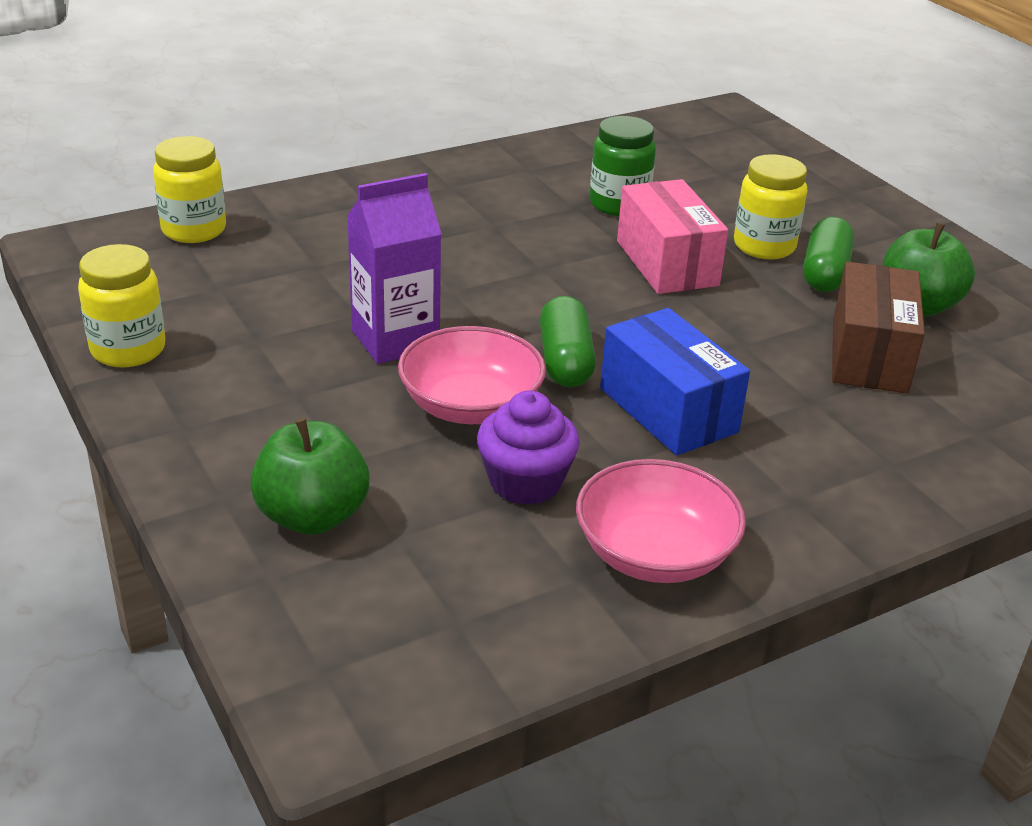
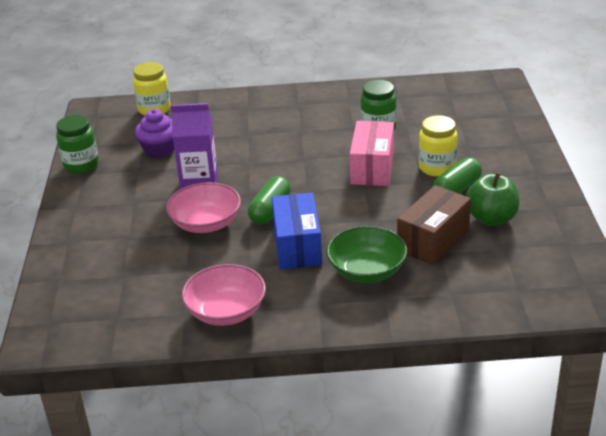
camera: 30 degrees right, 0 degrees up
(128, 350) = (81, 165): yellow jar -> green jar
(312, 516) = (96, 258): green apple -> none
(525, 482) = (198, 265): purple cupcake -> purple cupcake (159, 149)
(819, 425) = (367, 271): none -> green bowl

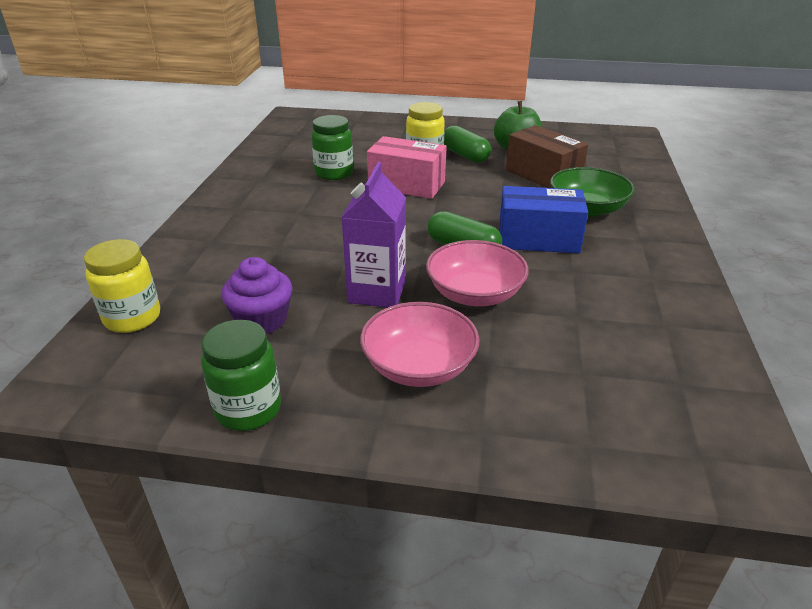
camera: 80 degrees left, 0 degrees up
(226, 311) = (658, 294): pink bowl -> pink bowl (419, 366)

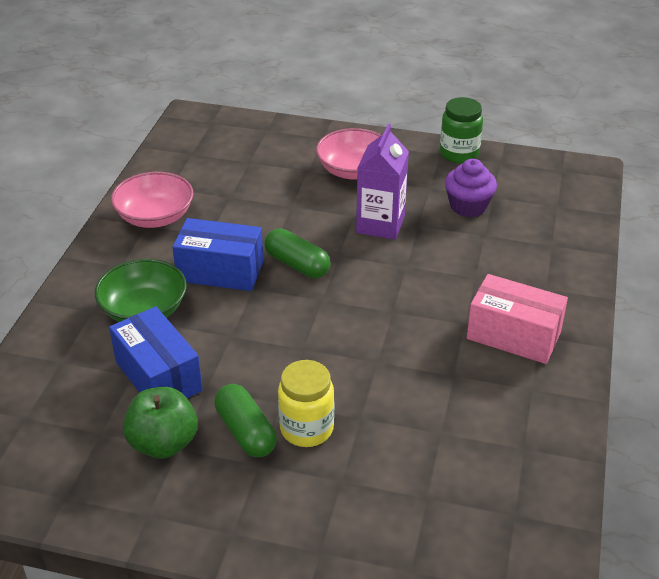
camera: 175 degrees left, 5 degrees up
(132, 318) = (568, 213): yellow jar -> none
(334, 173) = (435, 398): green jar -> none
(407, 185) = (339, 366): pink box -> pink box (513, 336)
(474, 294) = (301, 218): pink bowl -> pink bowl (155, 217)
(543, 175) = (158, 376): brown box -> blue box

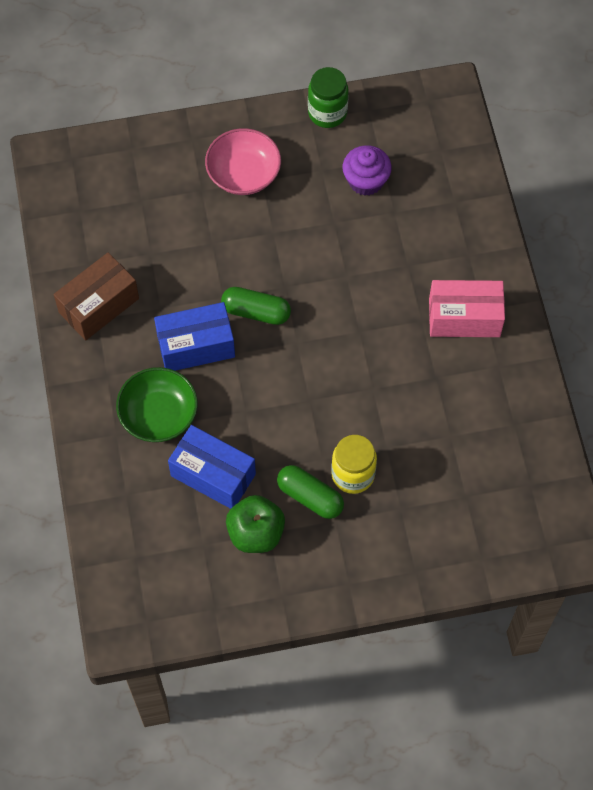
camera: 25 degrees left, 25 degrees up
(155, 217) = (99, 305): pink bowl -> brown box
(380, 224) = (301, 235): purple carton -> none

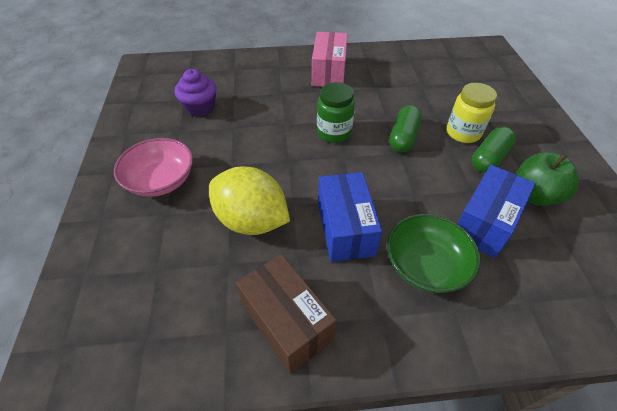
camera: 85 degrees left, 15 degrees down
(199, 264) = (251, 220): none -> yellow lemon
(256, 312) = (311, 181): green capsule -> green capsule (403, 137)
(327, 113) = (125, 124): green jar -> green jar (334, 133)

